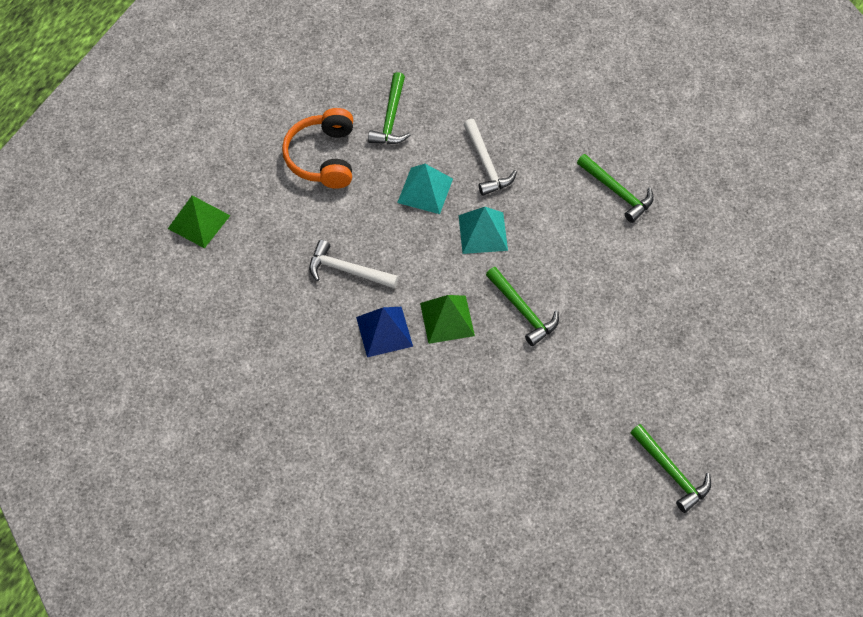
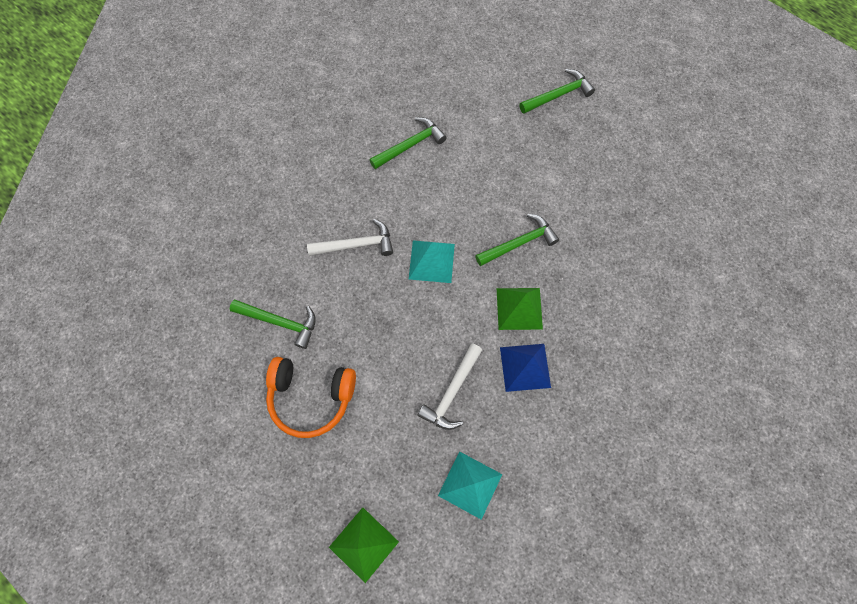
camera: 80 degrees left, 10 degrees up
(425, 190) = (374, 304): turquoise pyramid -> turquoise pyramid (470, 484)
(671, 472) = (680, 163): green hammer -> green hammer (558, 95)

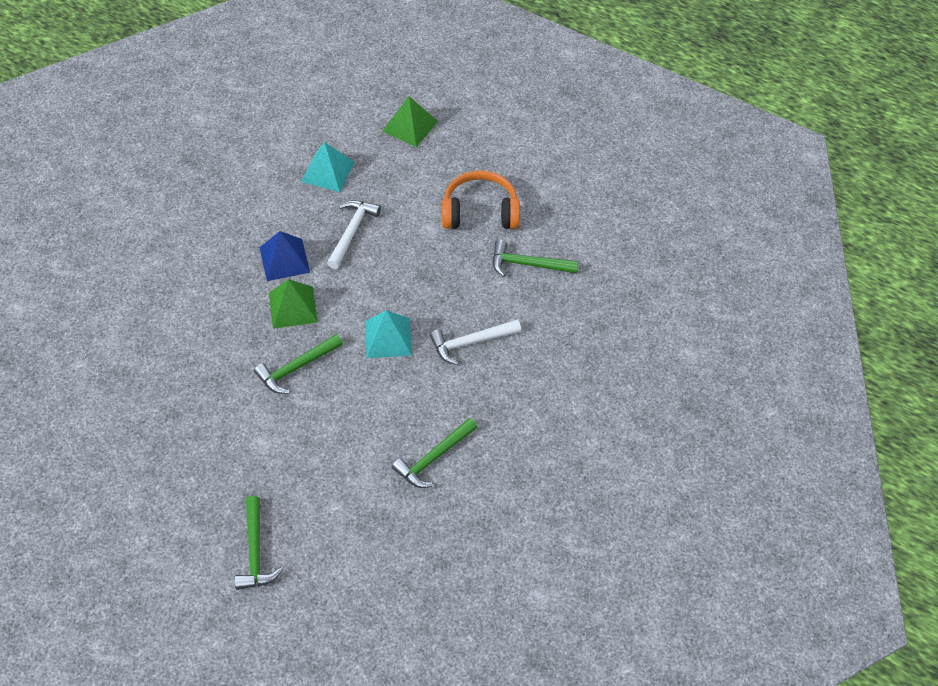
camera: 170 degrees right, 15 degrees down
(558, 95) = (255, 552): green hammer -> green hammer turned 60 degrees counterclockwise

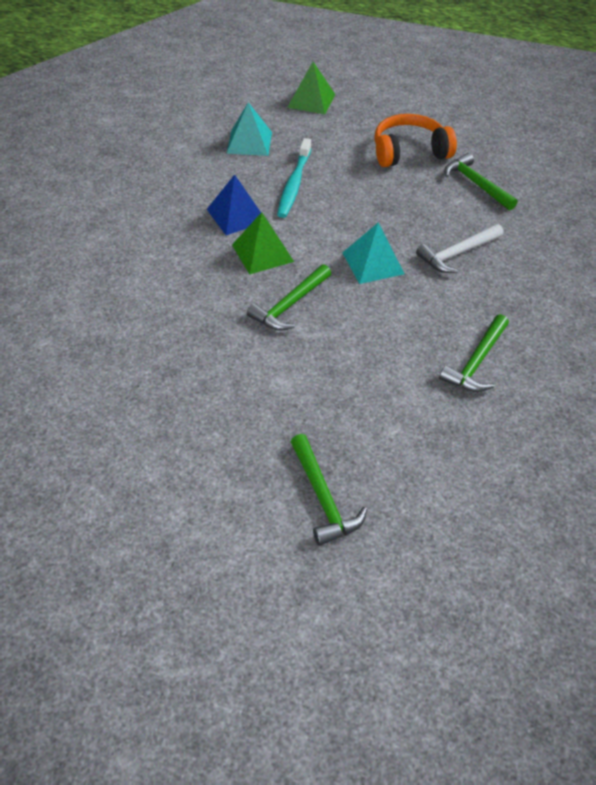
camera: 15 degrees left, 5 degrees down
(351, 232) = (294, 184): white hammer -> turquoise toothbrush
(528, 264) = (476, 184): green hammer -> green hammer turned 60 degrees clockwise

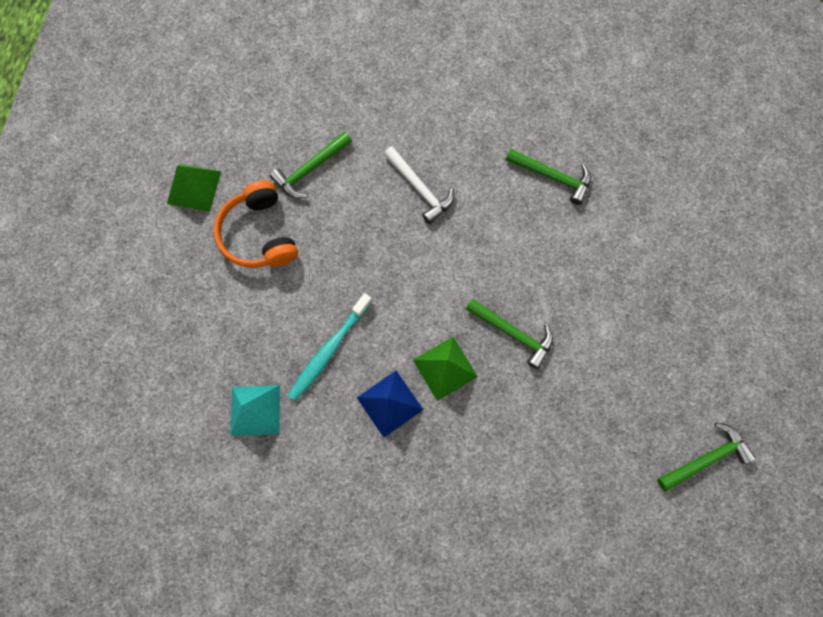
camera: 95 degrees left, 25 degrees up
(294, 184) = (329, 350): turquoise toothbrush -> turquoise toothbrush turned 120 degrees clockwise
(311, 100) = (161, 348): green pyramid -> green pyramid (194, 187)
(323, 497) = (709, 286): green hammer -> green hammer (705, 458)
(373, 263) = (444, 263): turquoise pyramid -> none

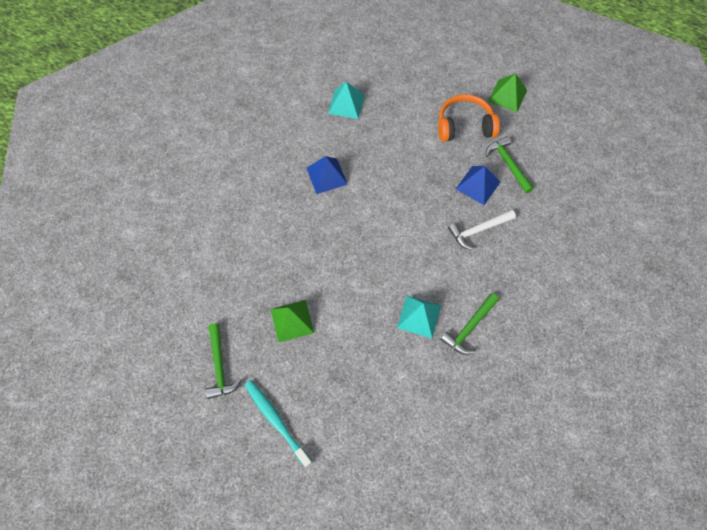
camera: 105 degrees right, 10 degrees down
(329, 350) = (373, 149): turquoise toothbrush -> turquoise toothbrush (276, 421)
(353, 200) = (478, 185): none -> blue pyramid
(445, 368) = (340, 213): green pyramid -> green pyramid (292, 320)
(513, 333) = (351, 263): green hammer -> none
(557, 235) = (419, 316): none -> turquoise pyramid

